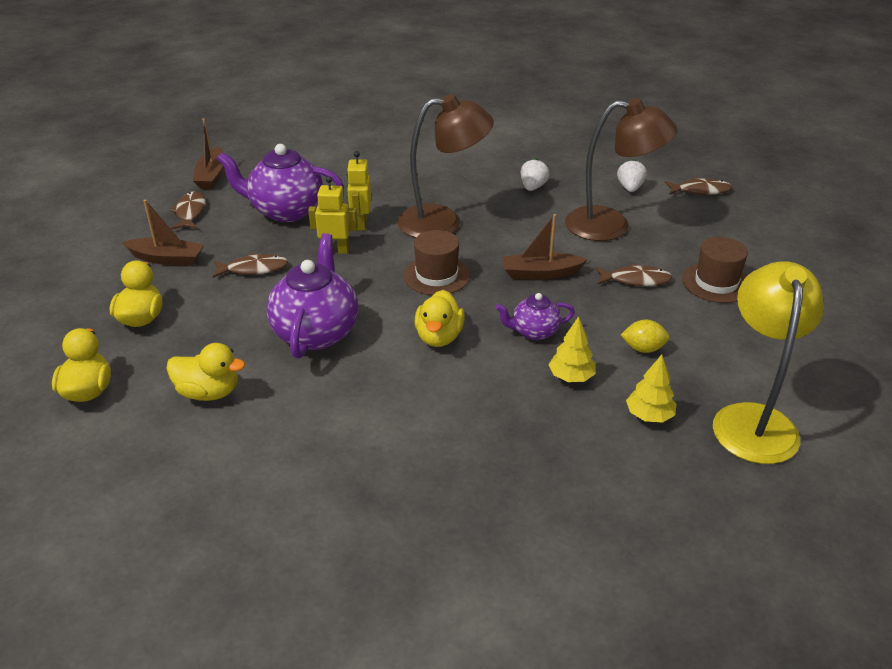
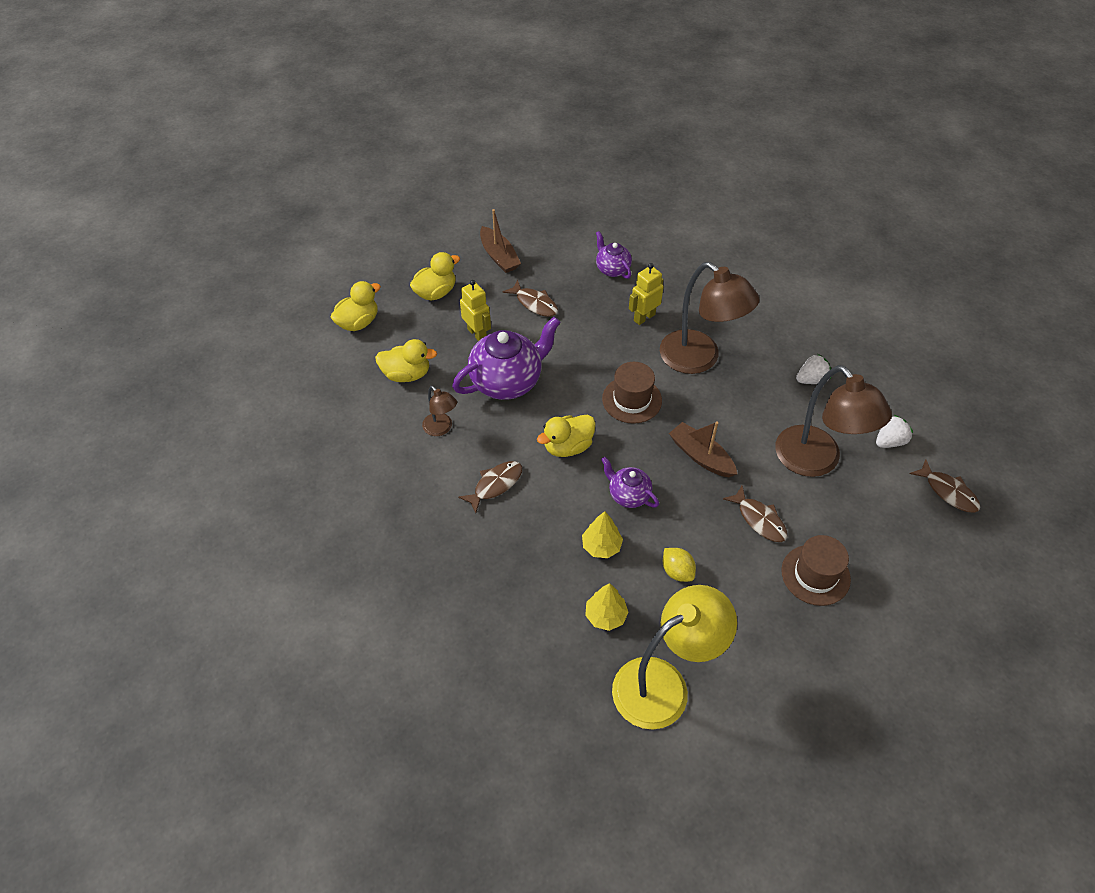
camera: 50 degrees right, 15 degrees up
(190, 212) = (556, 226): brown fish -> brown fish (495, 485)
(209, 392) = (406, 374): yellow duck -> yellow duck turned 60 degrees counterclockwise
(212, 176) = (606, 202): brown boat -> none
(285, 211) = (612, 269): purple teapot -> purple teapot, size x0.54
(310, 405) = (441, 429): none -> brown lamp
(335, 250) = (599, 327): yellow robot -> yellow robot (477, 334)

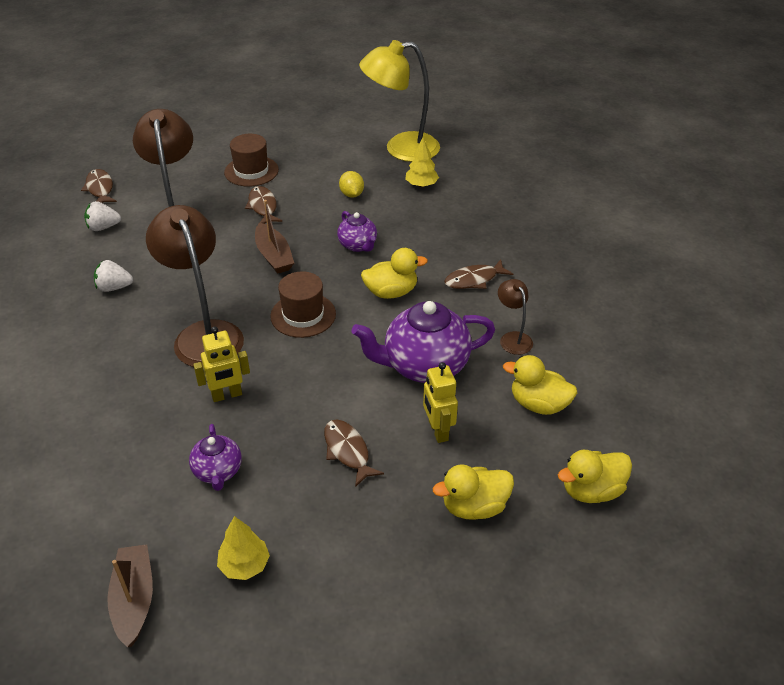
camera: 160 degrees left, 10 degrees down
(499, 256) = (361, 542): brown boat -> brown boat (134, 600)
(601, 546) = (401, 220): yellow tree -> yellow tree (244, 565)

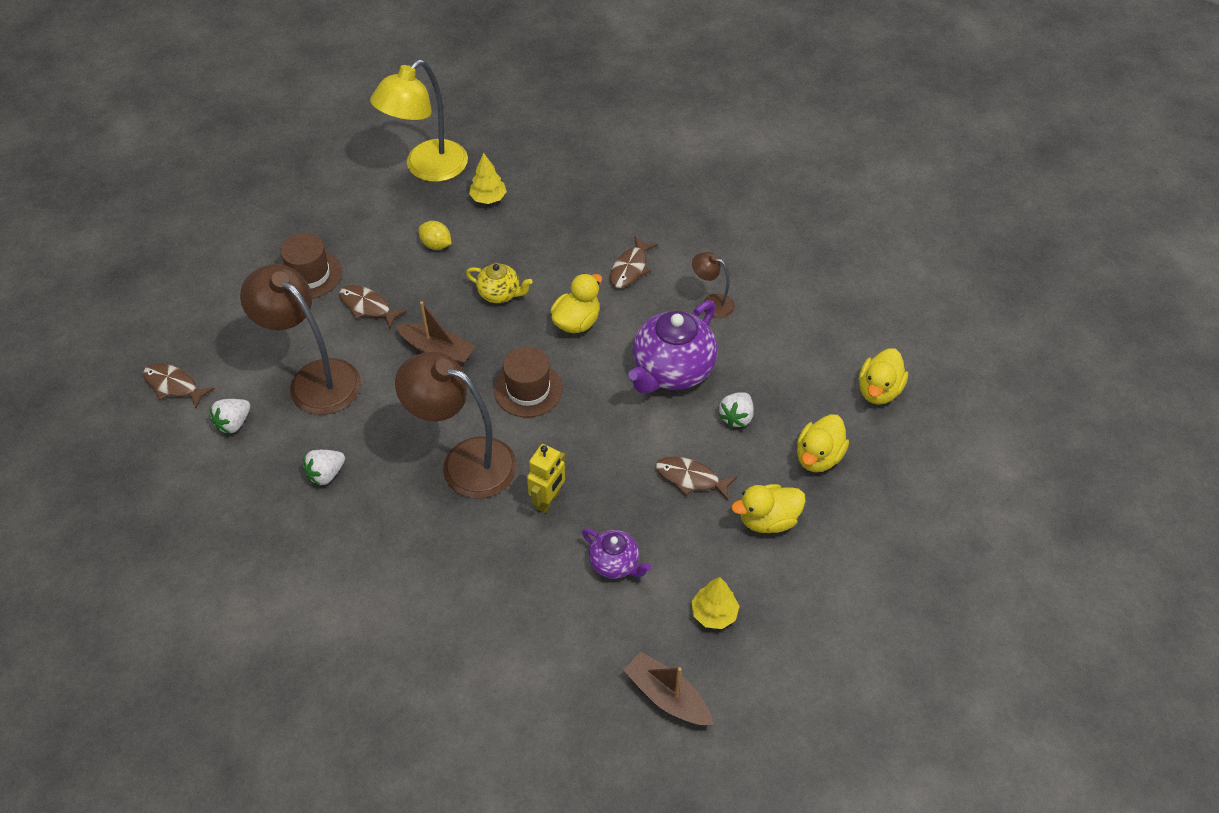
camera: 40 degrees left, 10 degrees up
(358, 245) = (500, 294): purple teapot -> yellow teapot
(438, 431) = (736, 417): yellow robot -> white strawberry
(538, 404) = (783, 347): yellow duck -> yellow duck (768, 520)

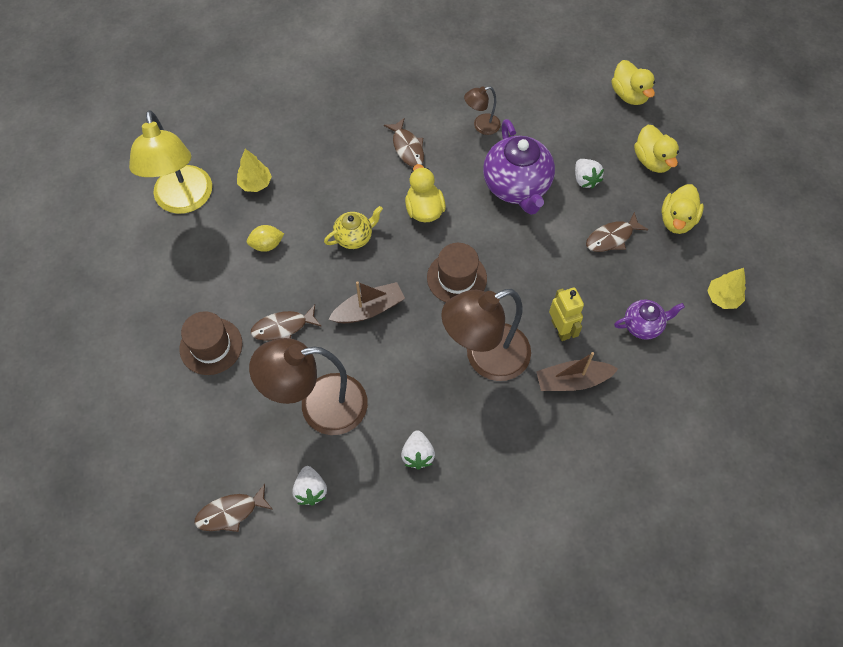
camera: 50 degrees left, 10 degrees up
(667, 696) = (763, 365): brown boat -> brown boat (572, 380)

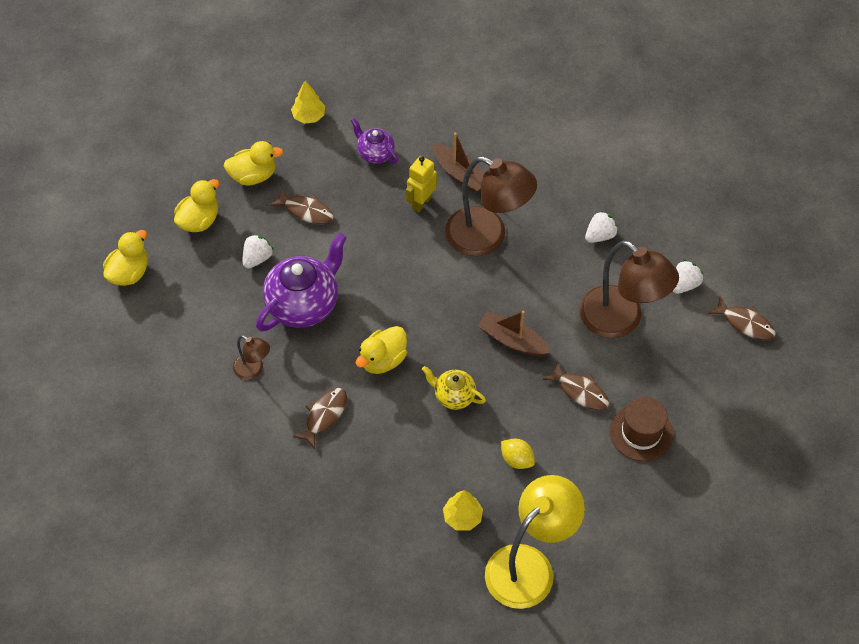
camera: 125 degrees left, 5 degrees down
(456, 278) = (432, 296): brown hat -> none

